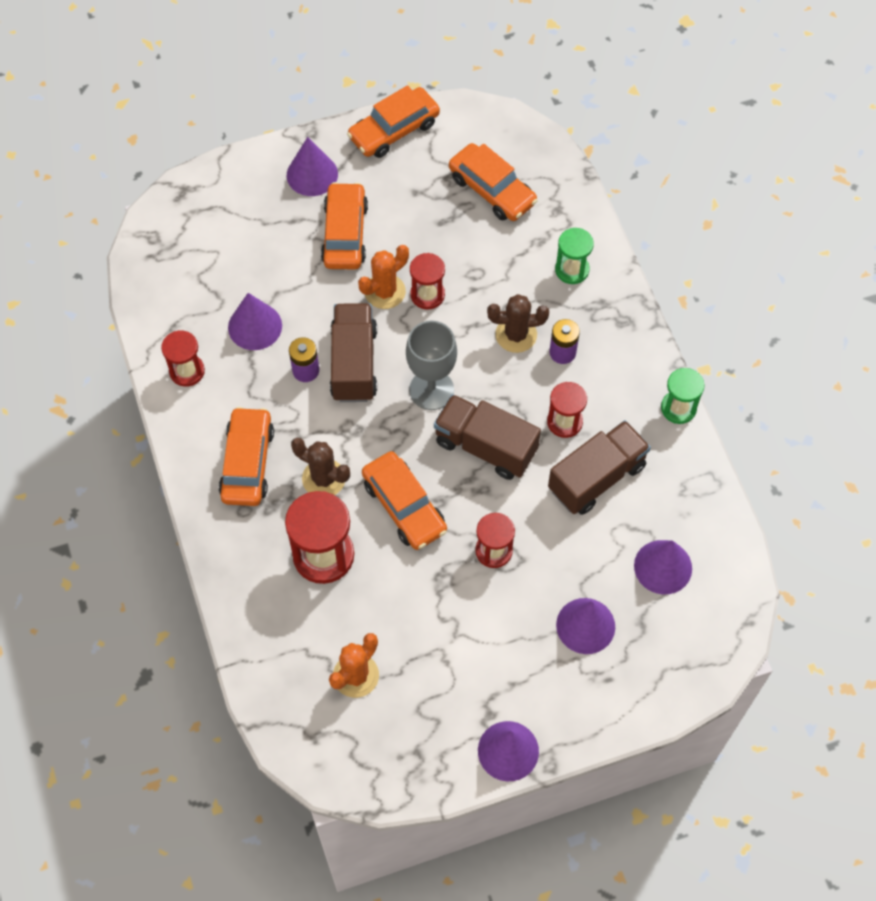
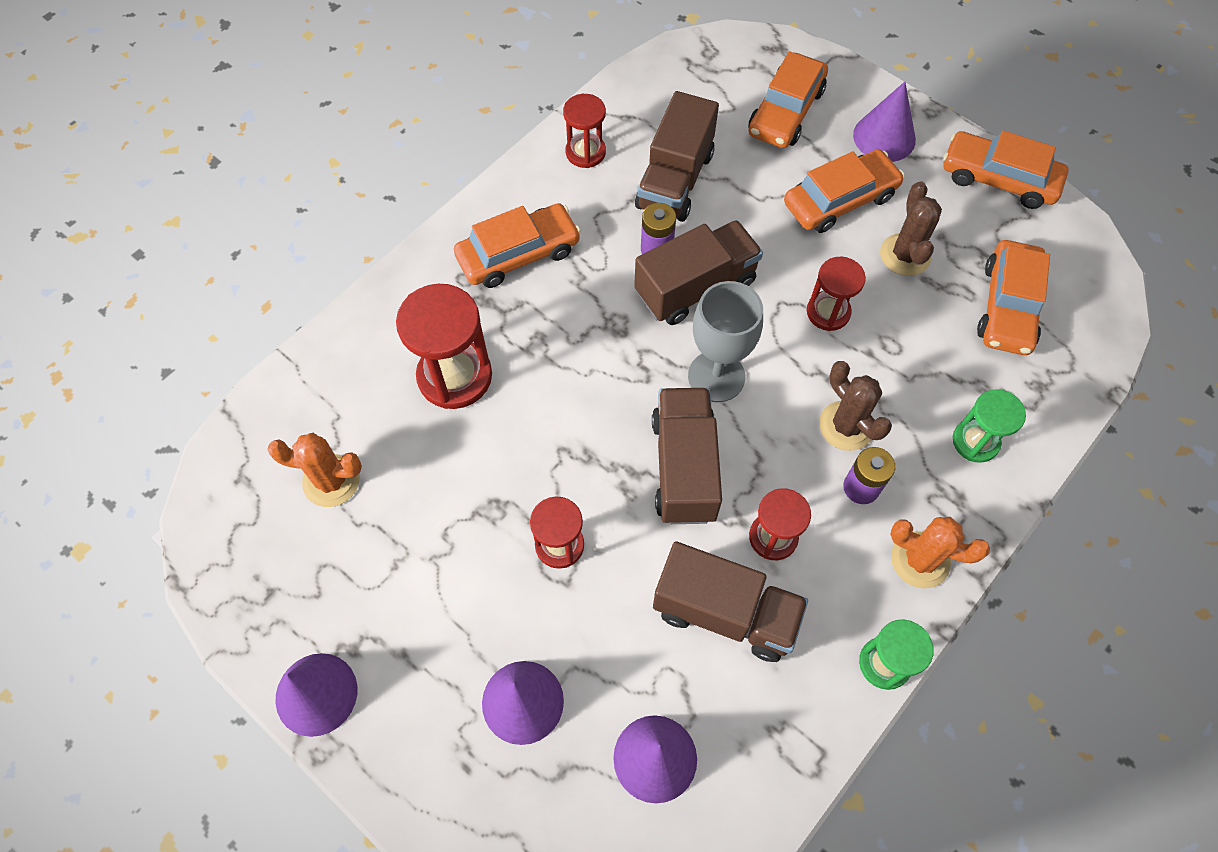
camera: 60 degrees right, 0 degrees up
(255, 326) = (675, 180): purple cone -> brown truck
(323, 478) = (543, 330): brown cactus -> brown cactus (905, 255)
(385, 291) = (801, 271): orange cactus -> orange cactus (920, 560)
(404, 506) = (558, 423): orange car -> orange car (785, 111)

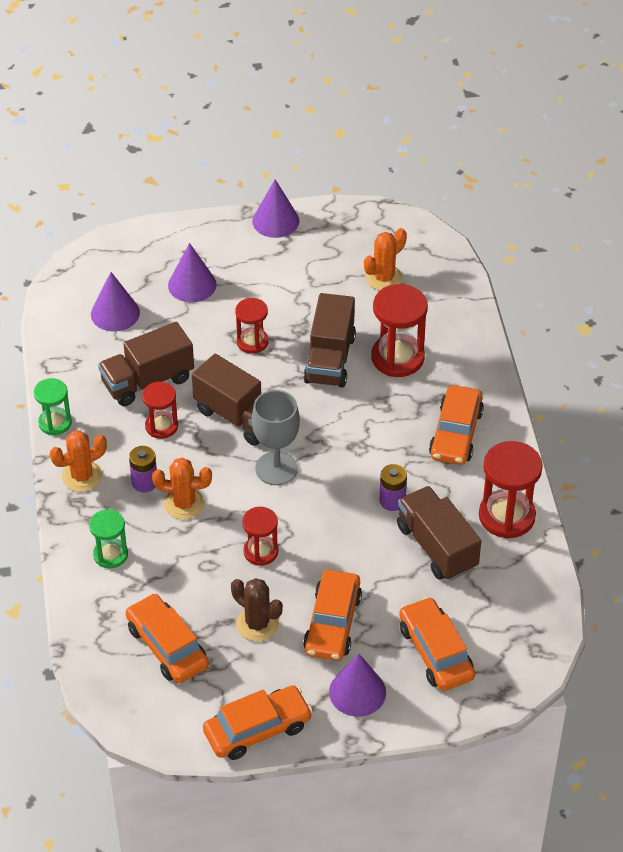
camera: 130 degrees right, 15 degrees down
(585, 152) = (506, 516): red hourglass -> red hourglass, size x1.65
(695, 287) = (345, 500): brown truck -> brown truck (330, 359)
(846, 426) = (184, 504): brown cactus -> orange cactus

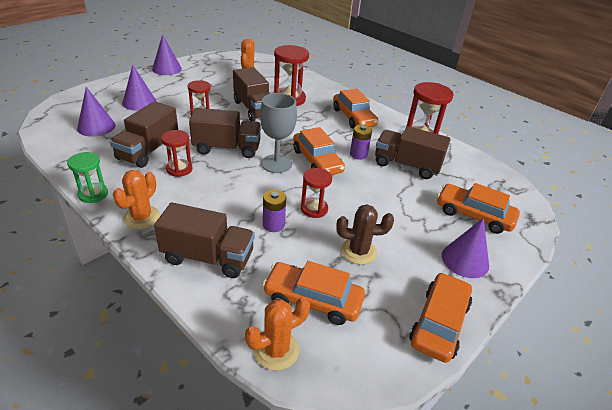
camera: 40 degrees left, 10 degrees down
(110, 554) = (208, 257): green hourglass -> brown truck
(144, 482) = (195, 203): purple battery -> purple battery (273, 225)
(184, 504) = (235, 204): orange cactus -> orange cactus (276, 350)
(332, 623) = (402, 228): orange car -> orange car (317, 161)

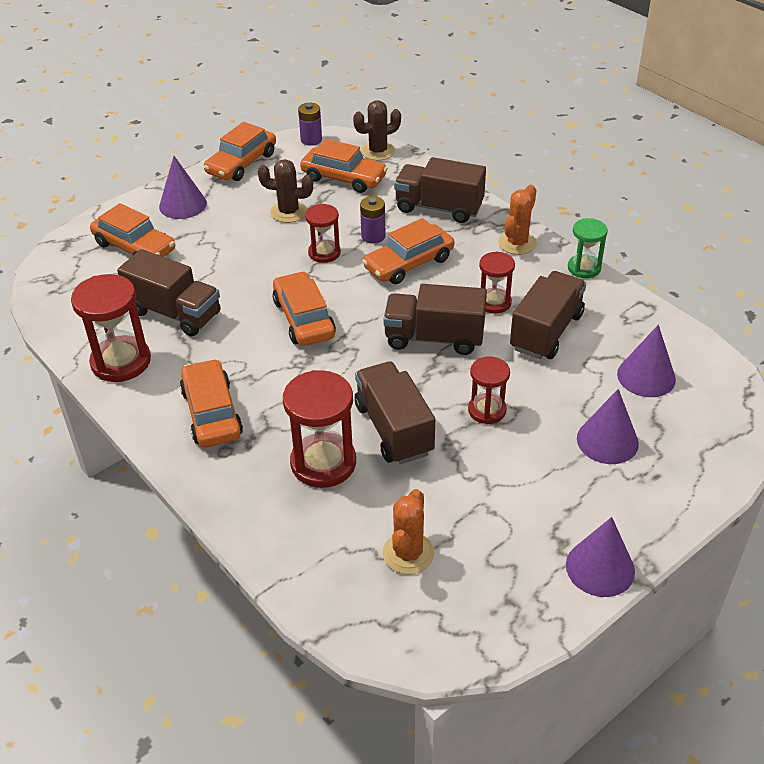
camera: 170 degrees left, 5 degrees up
(242, 199) = (409, 263): none -> orange car
(276, 164) = (362, 313): grey goblet -> none
(276, 350) = (378, 151): orange cactus -> brown cactus
(358, 154) = (238, 331): purple battery -> purple battery (311, 140)

